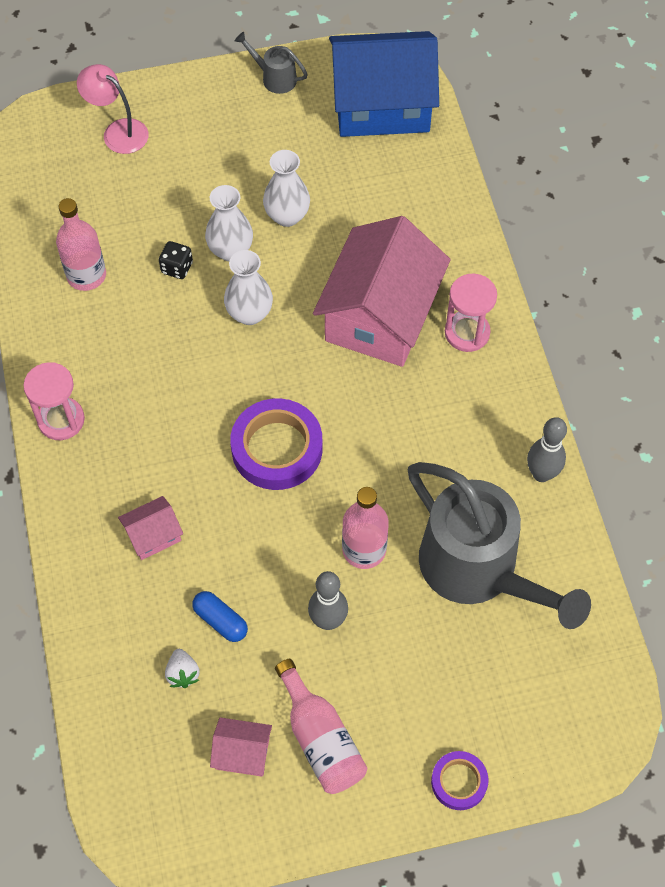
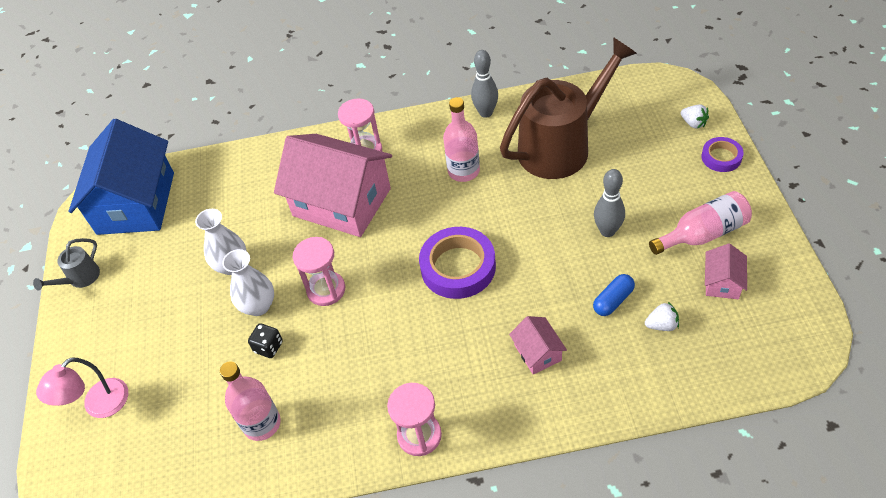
camera: 80 degrees left, 10 degrees down
(249, 313) = (326, 290): white vase -> pink hourglass
(364, 549) = (547, 210): pink bottle -> pink bottle (463, 171)
(479, 571) = (562, 146): grey watering can -> brown watering can
(526, 751) = (693, 123): none -> white strawberry

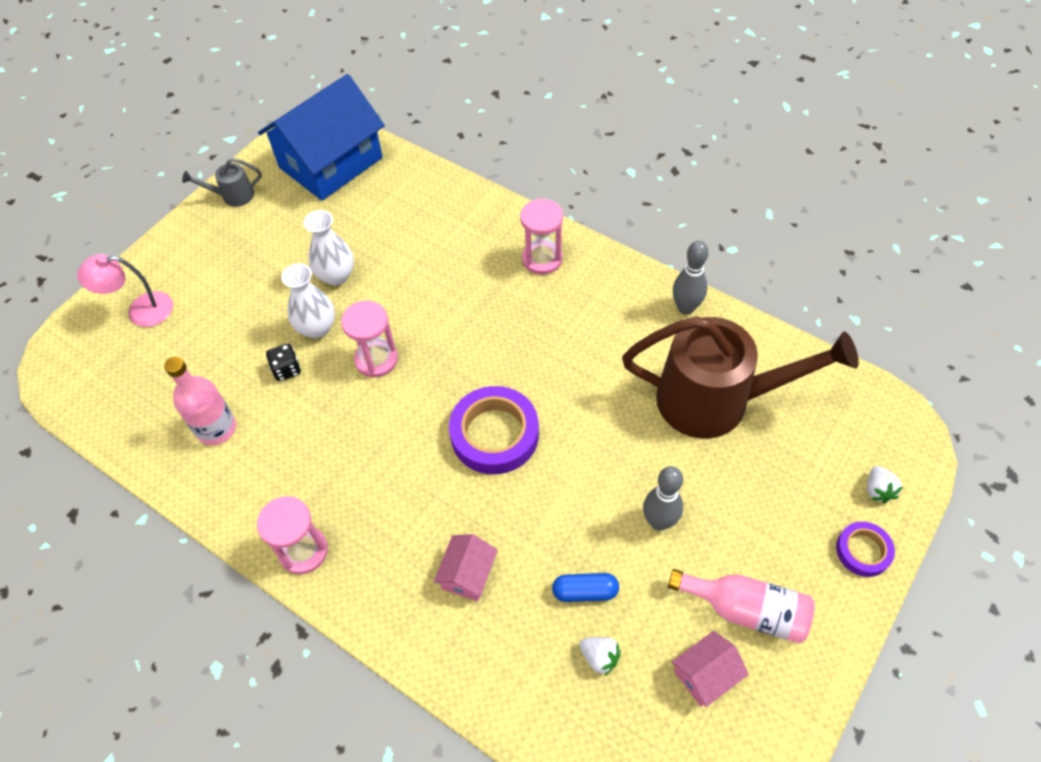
camera: 40 degrees right, 5 degrees up
(341, 202) = (472, 291): pink house -> none
(463, 171) = (601, 348): pink bottle -> none

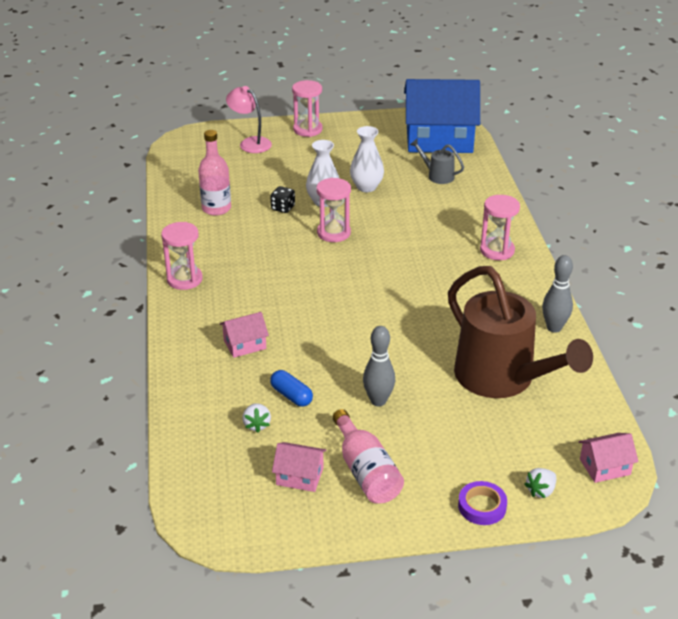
camera: 45 degrees right, 20 degrees down
(182, 246) = (307, 129): none -> pink hourglass
(232, 196) = (363, 124): grey watering can -> grey watering can (437, 175)
(494, 434) = (347, 303): purple tape -> none
(885, 420) = (605, 467): none -> pink house

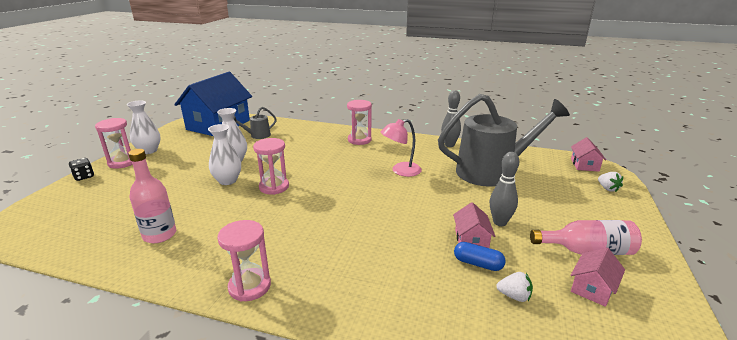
camera: 65 degrees left, 10 degrees down
(245, 344) = (388, 272): pink house -> pink house (471, 239)
(250, 143) = (91, 191): pink lamp -> pink lamp (401, 171)
(283, 208) = (210, 200): black dice -> black dice (84, 177)
(291, 396) = (478, 264): blue capsule -> blue capsule turned 45 degrees clockwise
(341, 130) = (149, 151): none -> white vase
(482, 506) = (625, 212): purple tape -> none
(503, 379) = (492, 171): brown watering can -> grey watering can

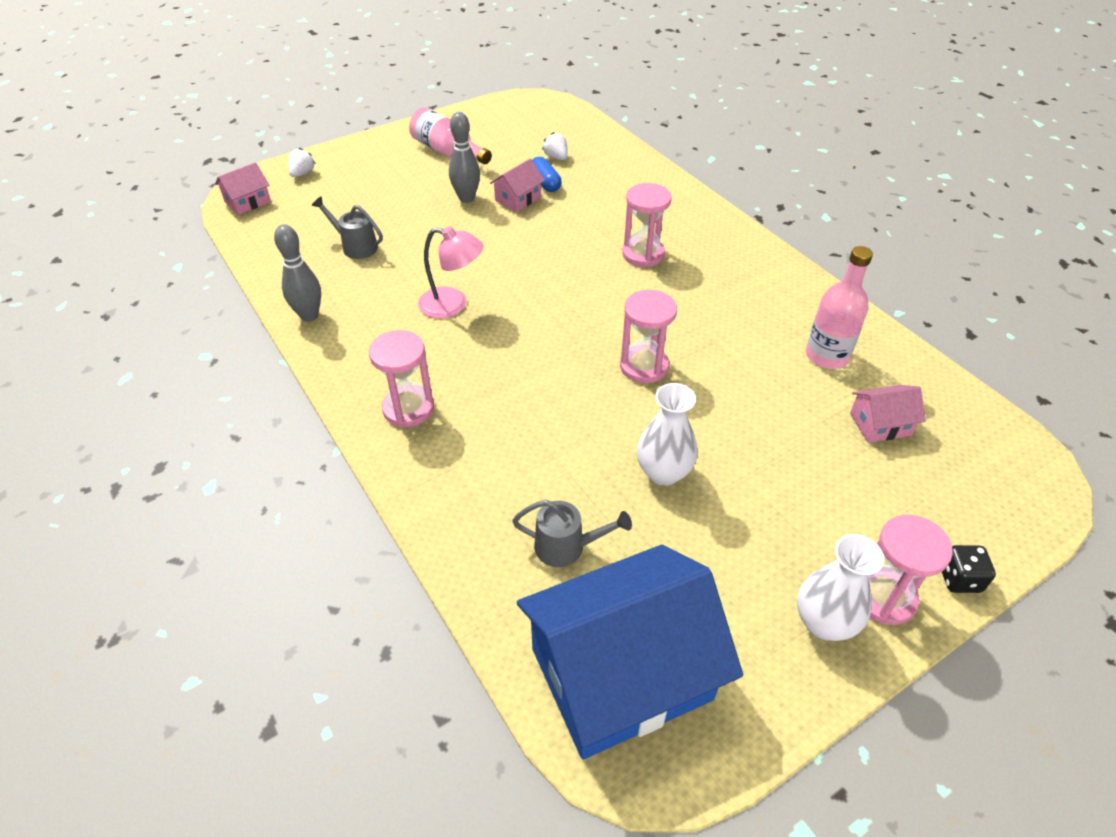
camera: 140 degrees left, 20 degrees up
(227, 180) = (702, 418): white vase -> none
(249, 286) = (750, 252): pink hourglass -> pink hourglass (643, 254)
(492, 171) = (355, 246): grey watering can -> grey watering can, size x0.42
(592, 288) = (497, 138): pink house -> pink house (880, 424)

